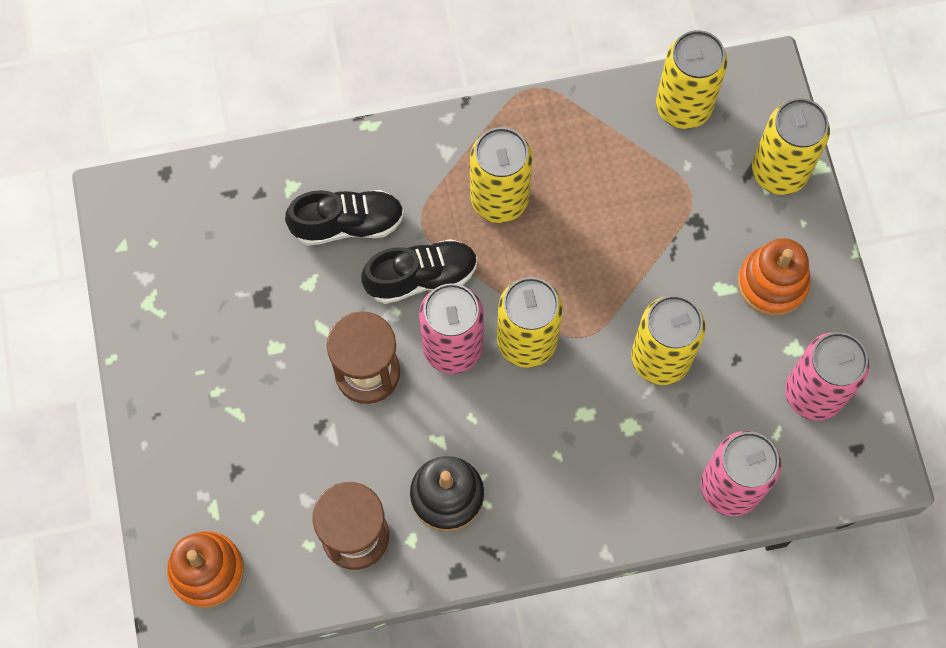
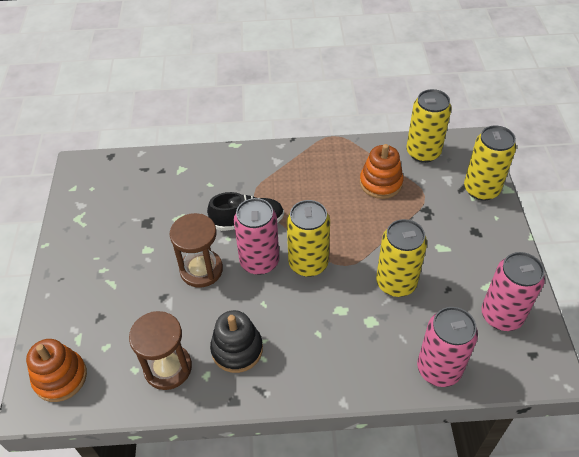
camera: 10 degrees right, 20 degrees down
(347, 224) = (209, 190): black shoe -> none
(499, 199) = (304, 187): yellow can -> none
(772, 283) = (474, 248): orange stacking toy -> orange stacking toy (380, 183)

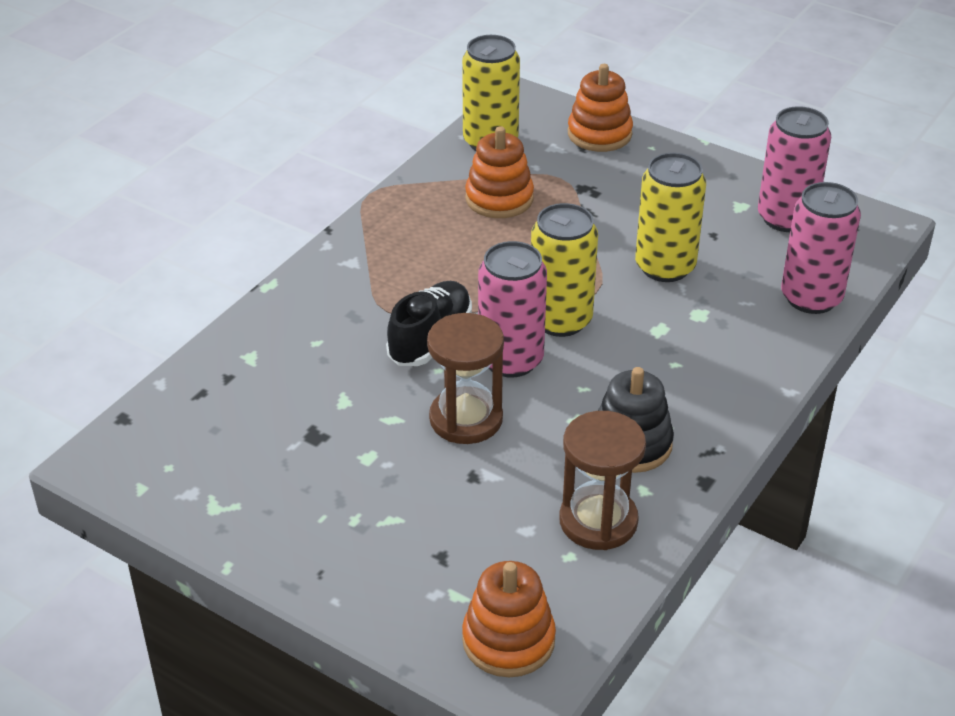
camera: 55 degrees left, 10 degrees down
(481, 189) = (599, 134): yellow can -> orange stacking toy

